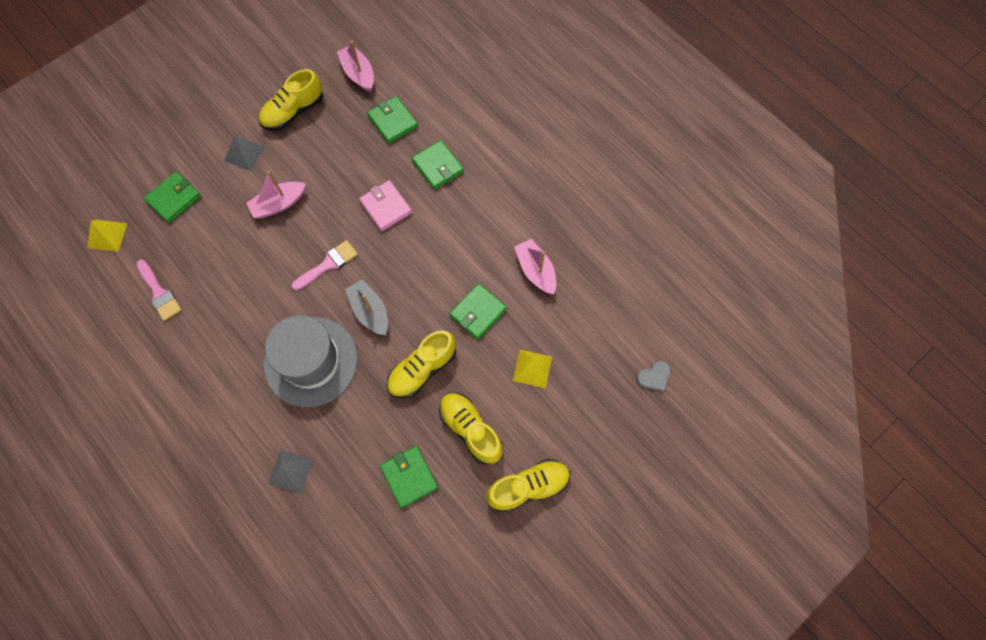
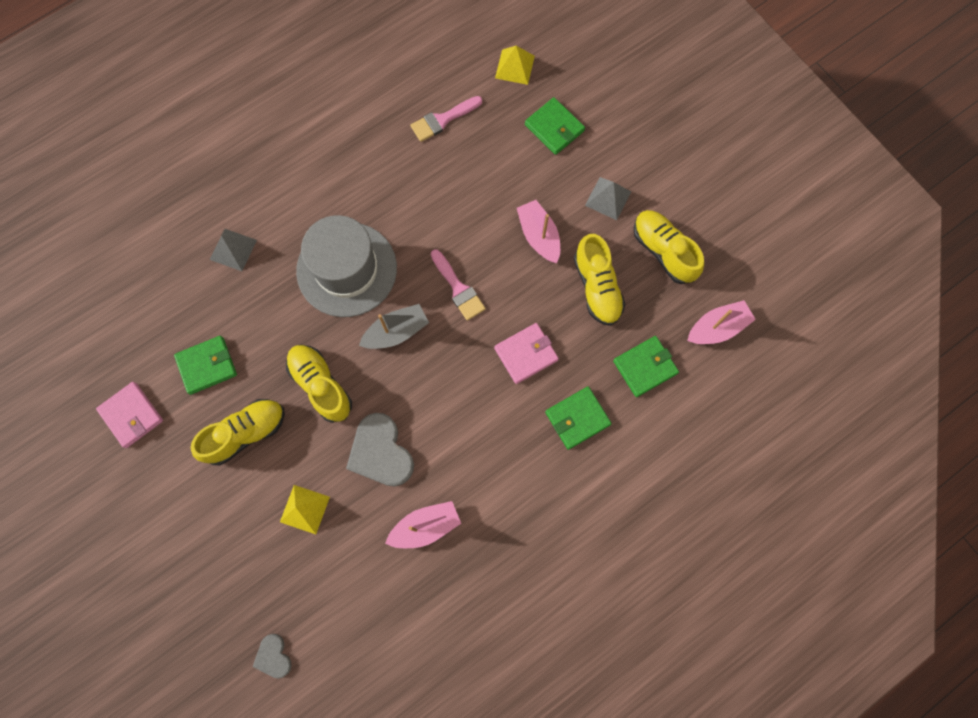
camera: 95 degrees right, 5 degrees up
(462, 541) = (131, 415): none -> pink wallet
(478, 312) = (380, 452): green wallet -> grey heart
(528, 487) = (173, 490): yellow shoe -> yellow shoe (597, 287)

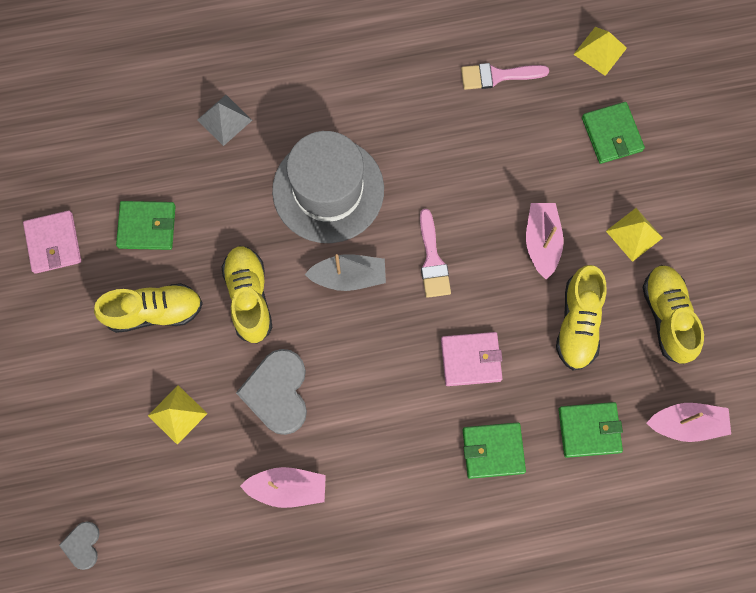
camera: 25 degrees right, 0 degrees up
(608, 198) = (634, 234): grey pyramid -> yellow pyramid

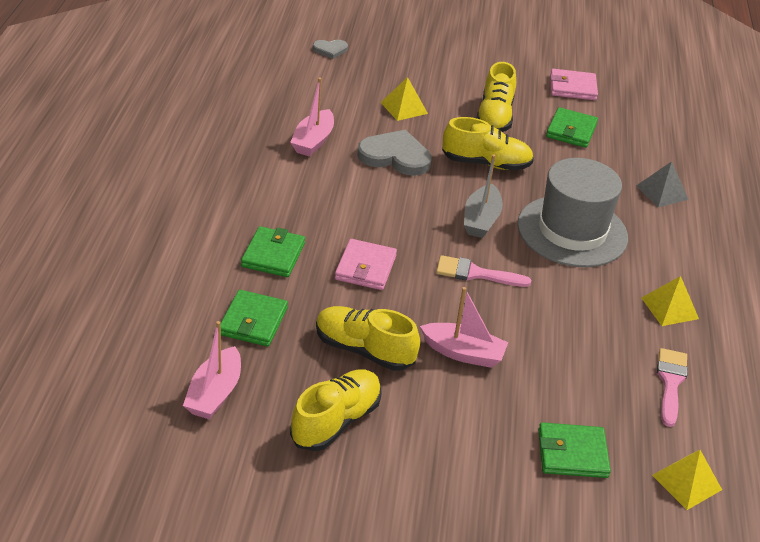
camera: 105 degrees right, 35 degrees down
(82, 545) = (330, 50): grey heart -> grey heart turned 150 degrees clockwise
(634, 234) = (442, 428): yellow pyramid -> yellow pyramid (669, 308)
(667, 317) = (336, 421): yellow shoe -> yellow shoe turned 60 degrees counterclockwise

